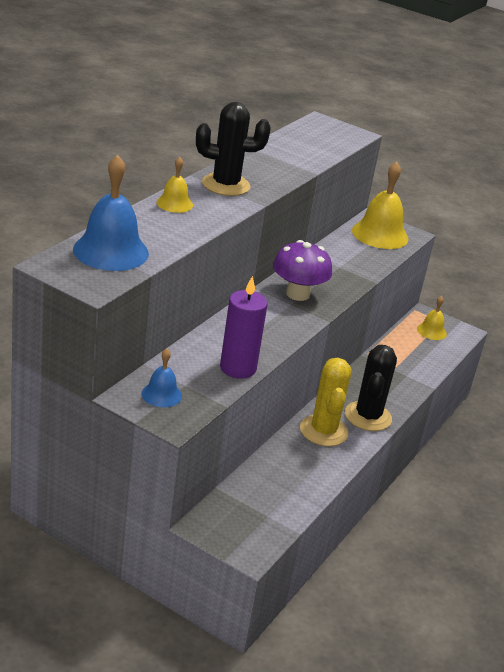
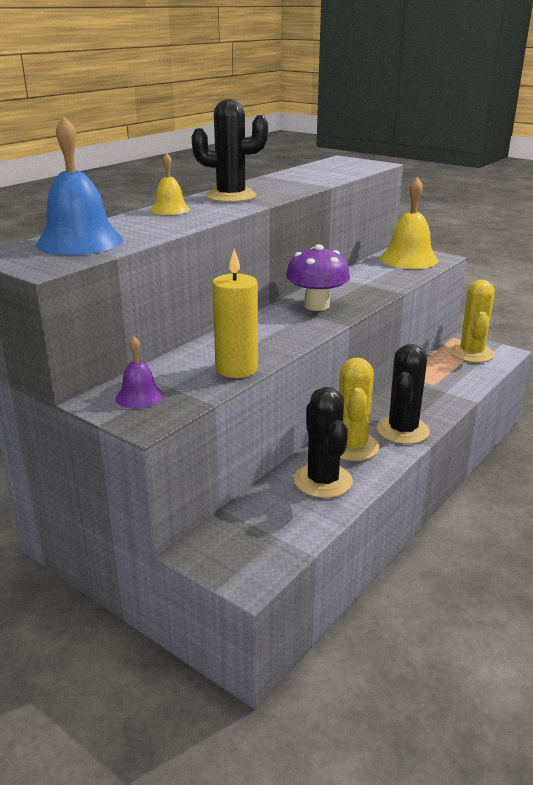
camera: 10 degrees right, 5 degrees down
(161, 394) = (139, 396): blue bell -> purple bell
(238, 368) = (236, 369): purple candle -> yellow candle
(301, 465) = (323, 481): none -> black cactus
(431, 331) = (471, 353): yellow bell -> yellow cactus

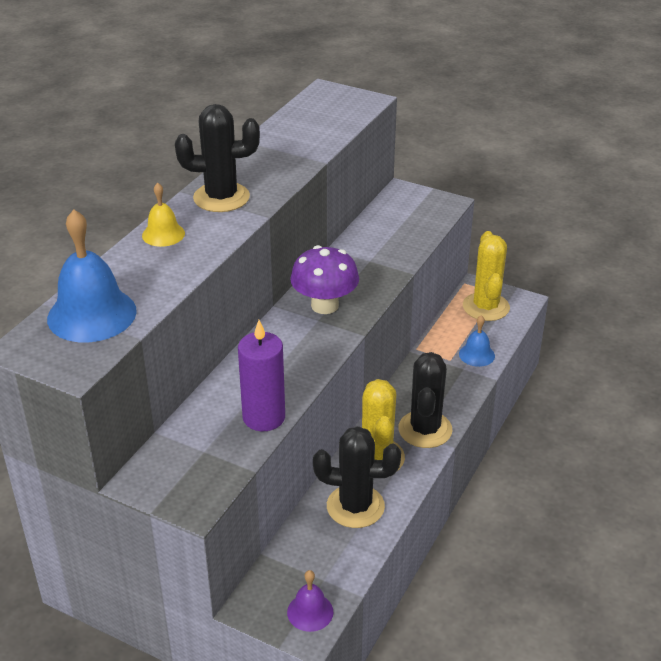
camera: 10 degrees left, 10 degrees up
(139, 396) = (178, 469): purple bell -> purple bell (310, 612)
(236, 369) = (264, 417): yellow candle -> purple candle
(323, 481) = (355, 506): black cactus -> black cactus turned 60 degrees counterclockwise
(409, 259) = (411, 210): yellow bell -> none
(459, 383) = (476, 354): none -> blue bell

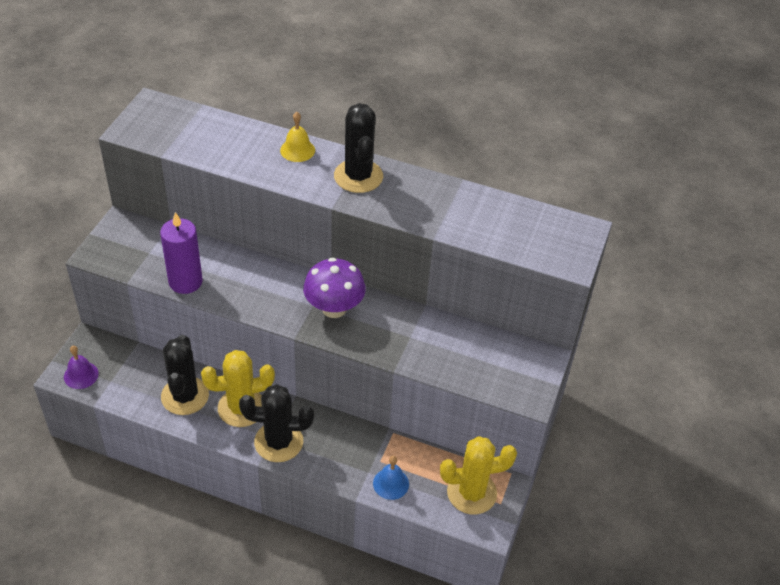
camera: 80 degrees right, 10 degrees up
(92, 314) = (189, 129): blue bell -> none

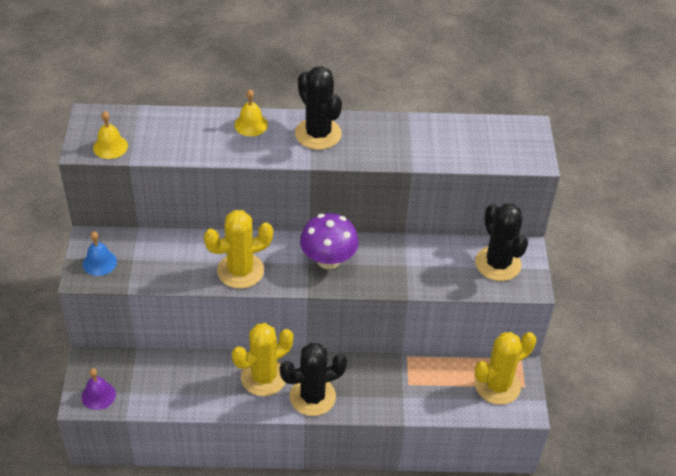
camera: 20 degrees left, 0 degrees up
(153, 136) = (110, 146): none -> yellow bell
(185, 282) = (182, 276): purple candle -> none
(185, 396) = (207, 383): black cactus -> black cactus (498, 264)
(243, 293) = (240, 271): none -> yellow cactus
(391, 483) = (427, 400): blue bell -> blue bell (99, 262)

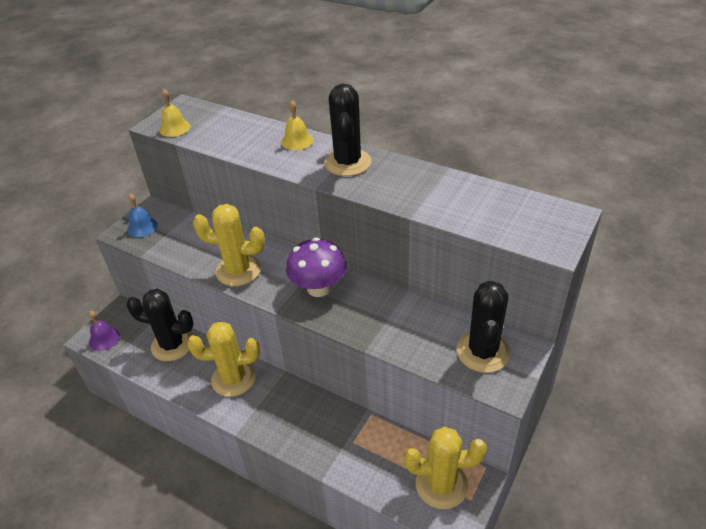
camera: 35 degrees right, 5 degrees down
(312, 396) = (259, 414): black cactus -> black cactus (172, 345)

